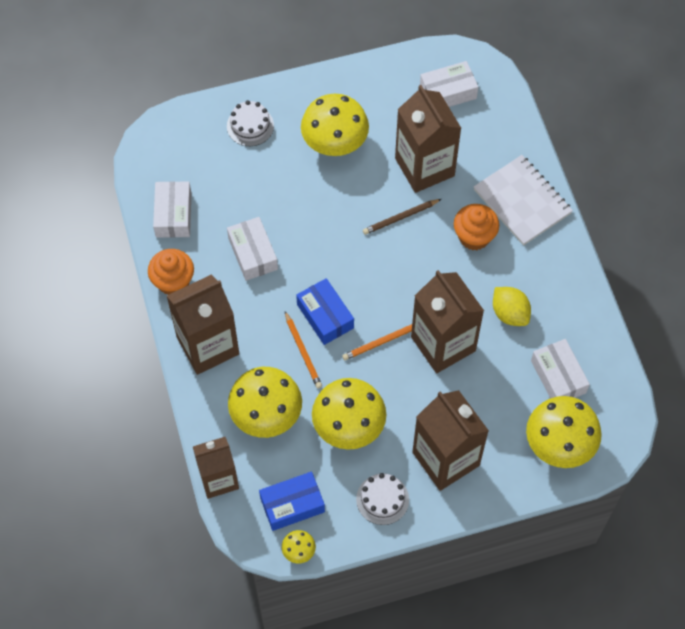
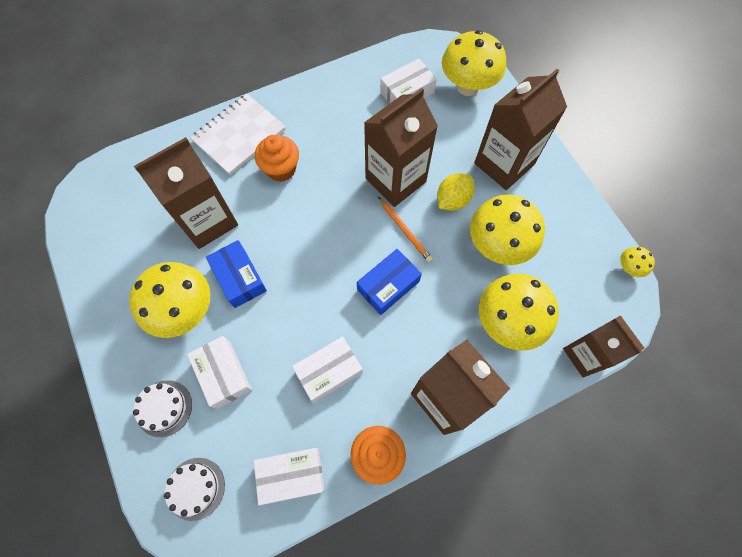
camera: 100 degrees left, 5 degrees up
(292, 505) = (587, 281): blue box -> blue box (239, 278)
(303, 351) = (431, 300): orange pencil -> none
(382, 499) = (556, 207): white cake -> white cake (195, 488)
(400, 217) = (267, 234): brown pencil -> none
(448, 92) = (117, 211): white box -> white box (223, 374)
(509, 313) = (355, 133): yellow lemon -> yellow lemon (452, 200)

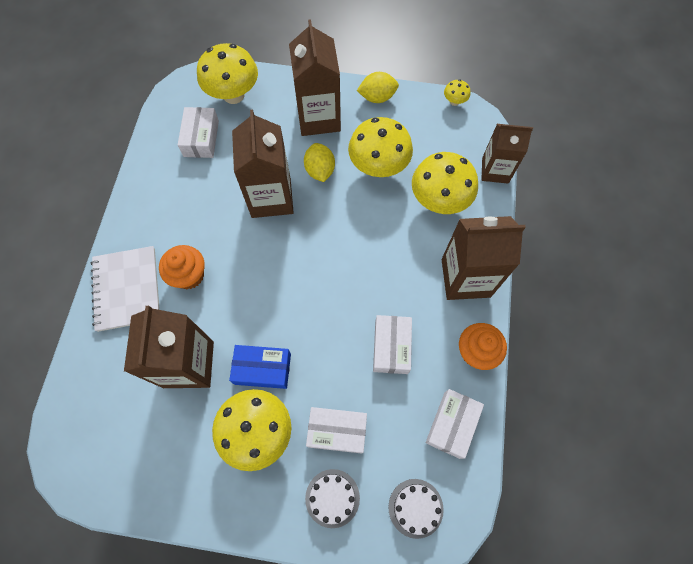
camera: 55 degrees left, 0 degrees up
(388, 285) = (354, 260): blue box -> none
(404, 230) = (318, 219): orange pencil -> none
(569, 197) = (377, 97): none -> yellow lemon

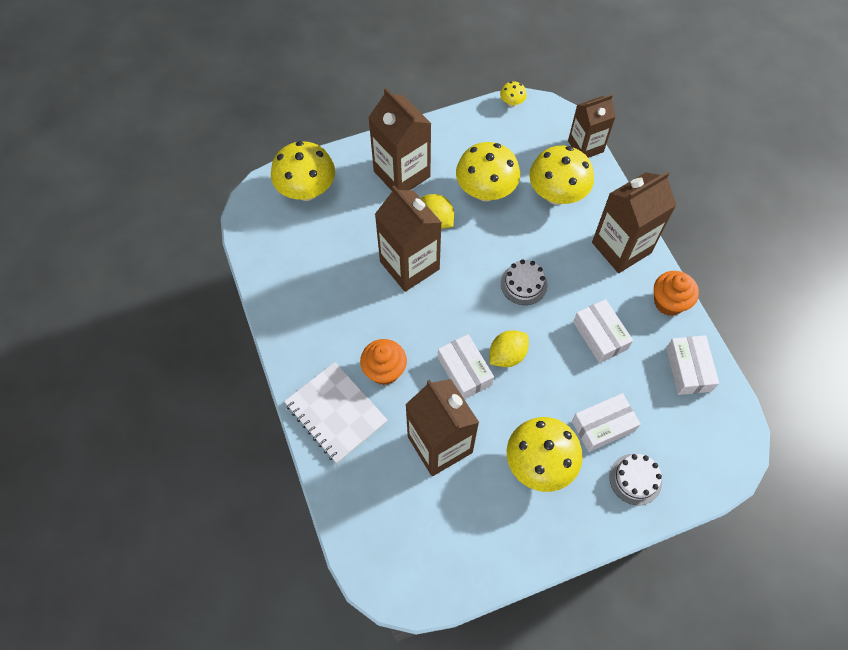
camera: 30 degrees left, 5 degrees down
(201, 138) = (305, 245): white box -> white box (464, 371)
(262, 369) = (506, 412): blue box -> none
(377, 97) = (442, 131): yellow lemon -> yellow lemon (507, 355)
(415, 508) = (704, 448): white cake -> white cake (523, 284)

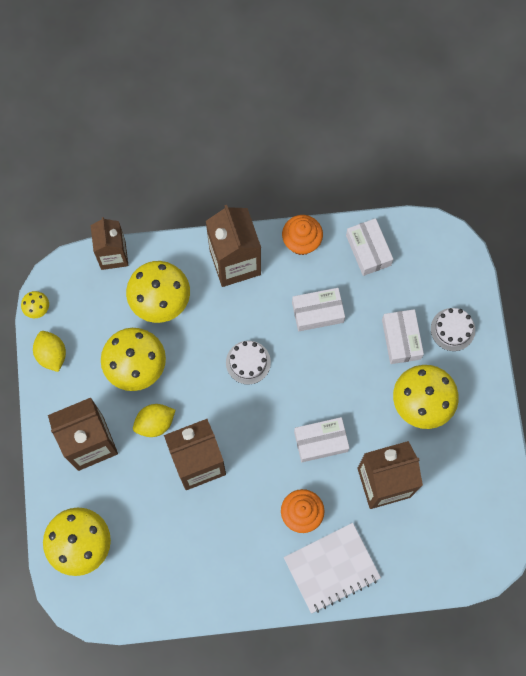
camera: 75 degrees left, 10 degrees up
(507, 355) = (315, 399): yellow lemon -> yellow lemon (52, 354)
(688, 369) = (368, 250): white box -> white box turned 60 degrees clockwise

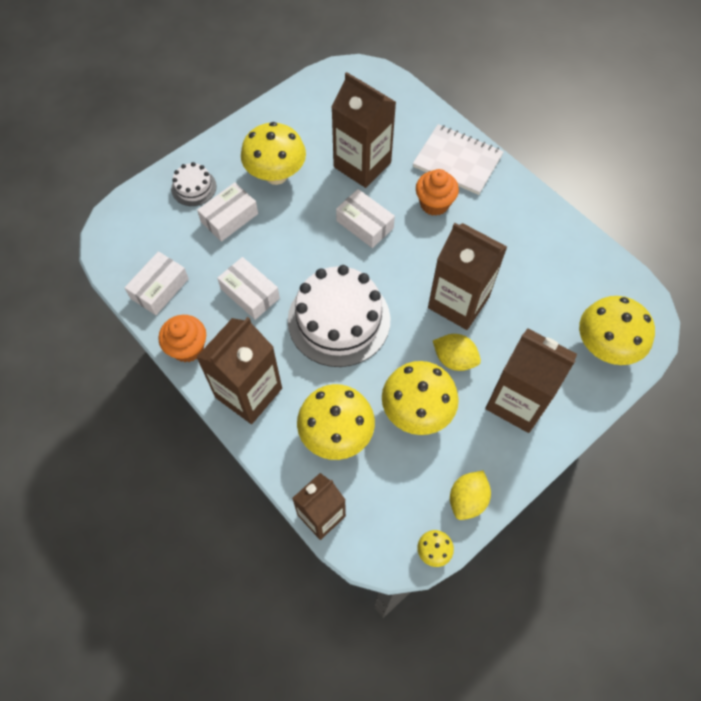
camera: 125 degrees left, 10 degrees down
(248, 362) = (339, 320): white cake -> white cake, size x2.09

